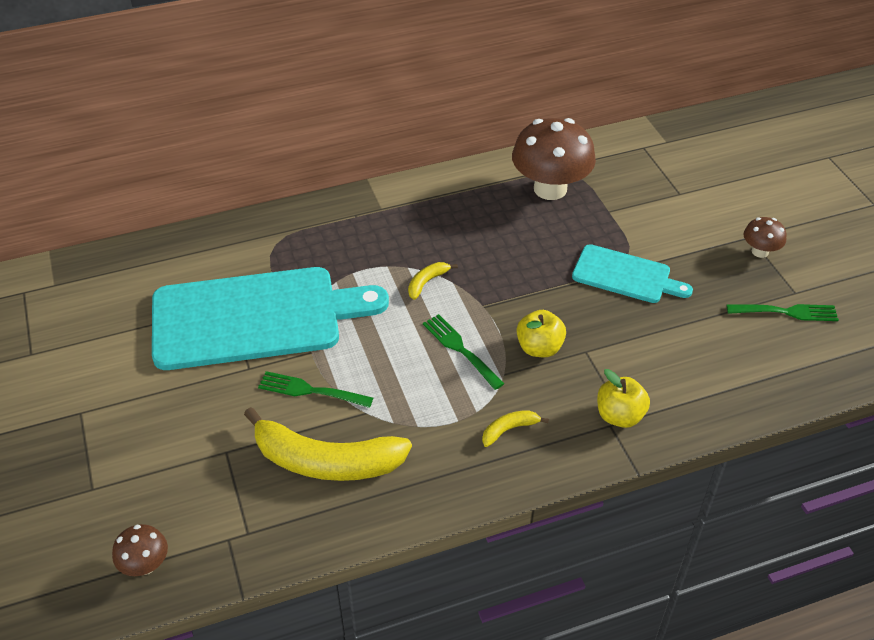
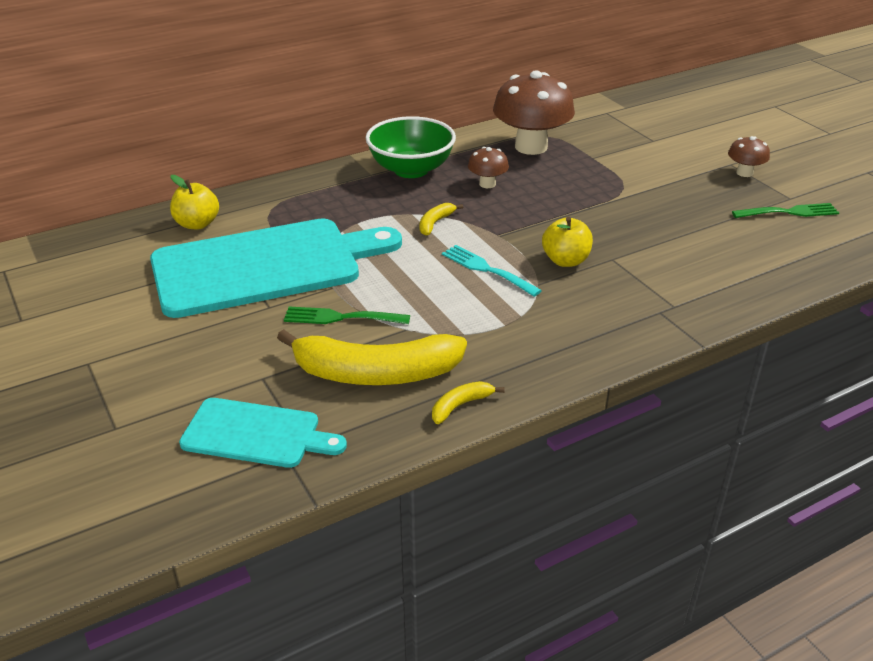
camera: 10 degrees left, 10 degrees down
(145, 565) = (193, 489): brown mushroom -> brown mushroom (487, 184)
(421, 207) = (411, 169): none -> green bowl
(460, 349) = (486, 269): green fork -> turquoise fork
(509, 429) = (560, 326): yellow banana -> yellow banana (460, 405)
(619, 416) = (666, 303): yellow apple -> yellow apple (197, 224)
(625, 275) = (627, 200): turquoise cutting board -> turquoise cutting board (256, 434)

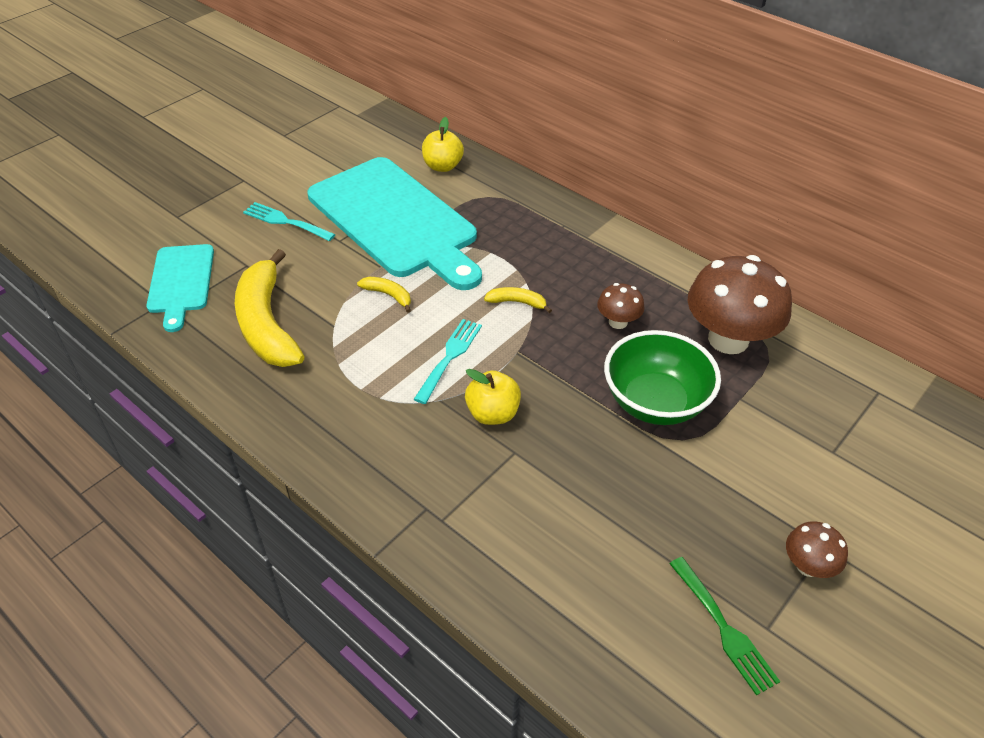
camera: 70 degrees right, 10 degrees up
(203, 339) = (285, 221): none -> turquoise fork
(341, 318) = (337, 283): green fork -> none
(411, 169) = (613, 261): green bowl -> green bowl (655, 402)
(460, 405) = (236, 385): yellow banana -> yellow banana (388, 295)

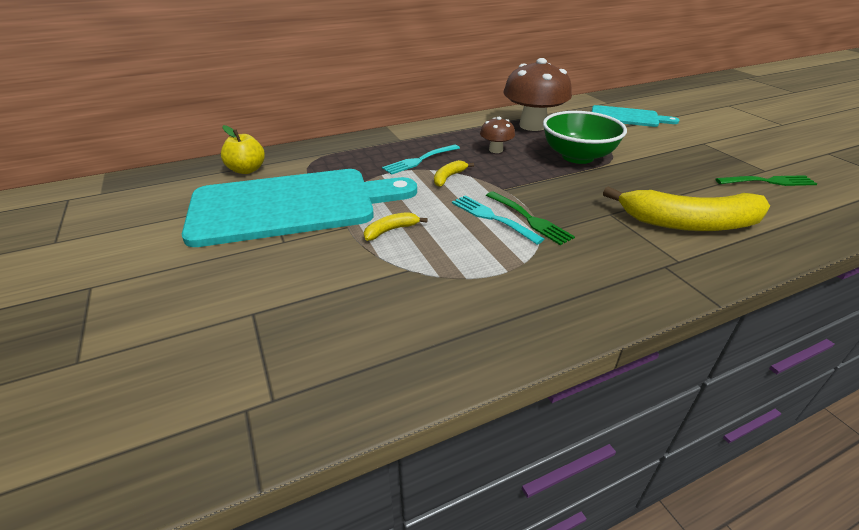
camera: 65 degrees left, 10 degrees down
(181, 282) = (223, 381): turquoise cutting board -> turquoise cutting board (627, 117)
(267, 324) = (369, 315): yellow banana -> yellow banana (688, 223)
(285, 221) = (210, 269): turquoise fork -> turquoise fork (419, 160)
(463, 386) = (530, 219): none -> green fork
(492, 413) = (566, 213): yellow apple -> none
(808, 566) = (717, 150): brown mushroom -> none

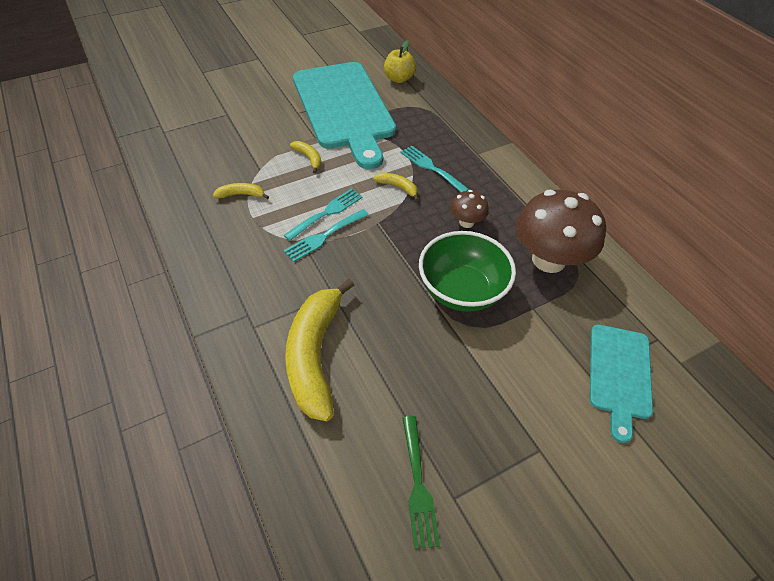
camera: 85 degrees right, 15 degrees up
(462, 283) = (241, 195): none -> yellow banana
(530, 219) = (324, 236): green fork -> turquoise fork

